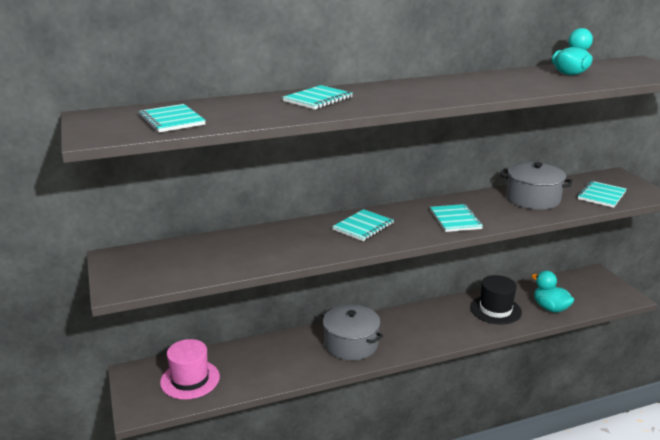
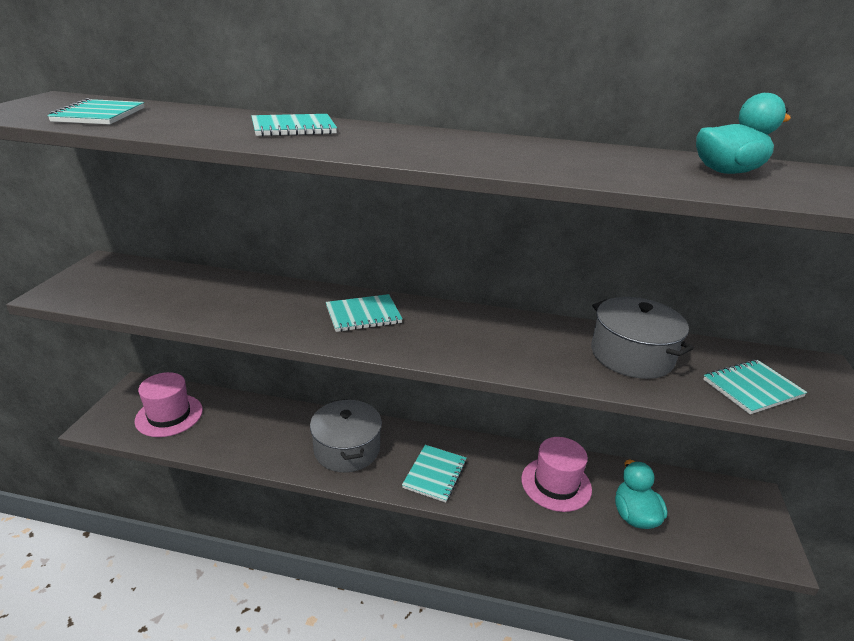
camera: 30 degrees right, 5 degrees up
(455, 219) = (483, 346): turquoise notebook -> turquoise notebook (435, 474)
(495, 310) = (556, 484): black hat -> pink hat

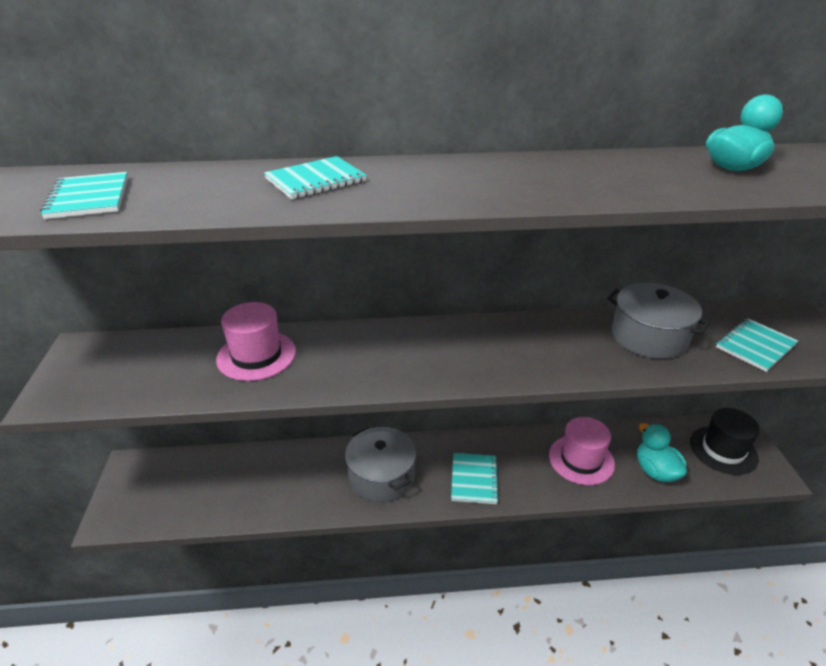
camera: 15 degrees left, 5 degrees up
(169, 415) = (182, 489): pink hat -> pink hat (256, 355)
(363, 315) = (394, 349): turquoise notebook -> none
(725, 515) = (723, 450): none -> black hat

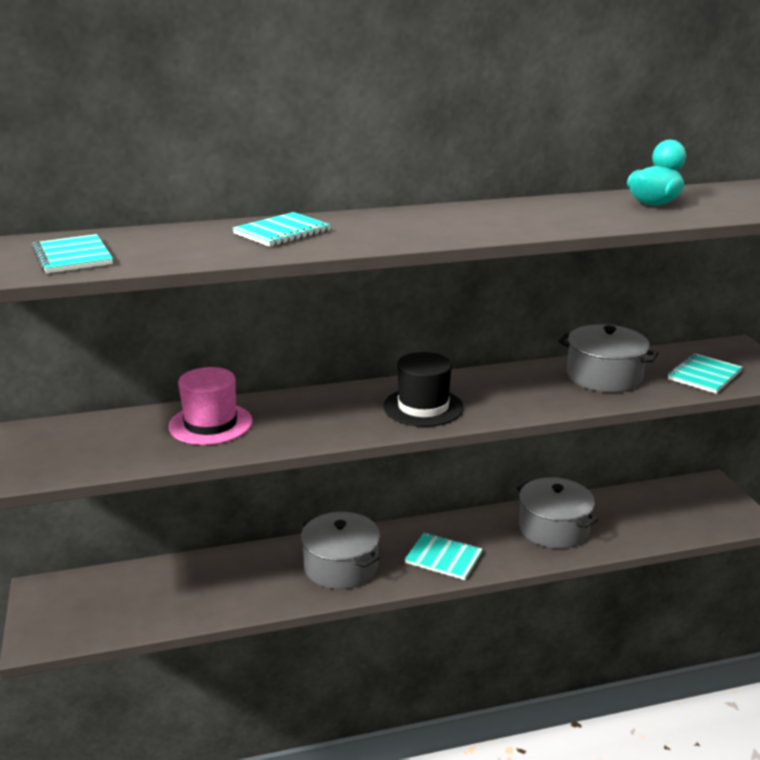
camera: 10 degrees left, 10 degrees down
(474, 479) = (443, 558): turquoise notebook -> turquoise notebook turned 60 degrees counterclockwise
(581, 459) = (553, 528): pink hat -> grey pot
(655, 471) = (632, 530): turquoise duck -> none
(723, 450) = (697, 505): black hat -> black hat (423, 407)

